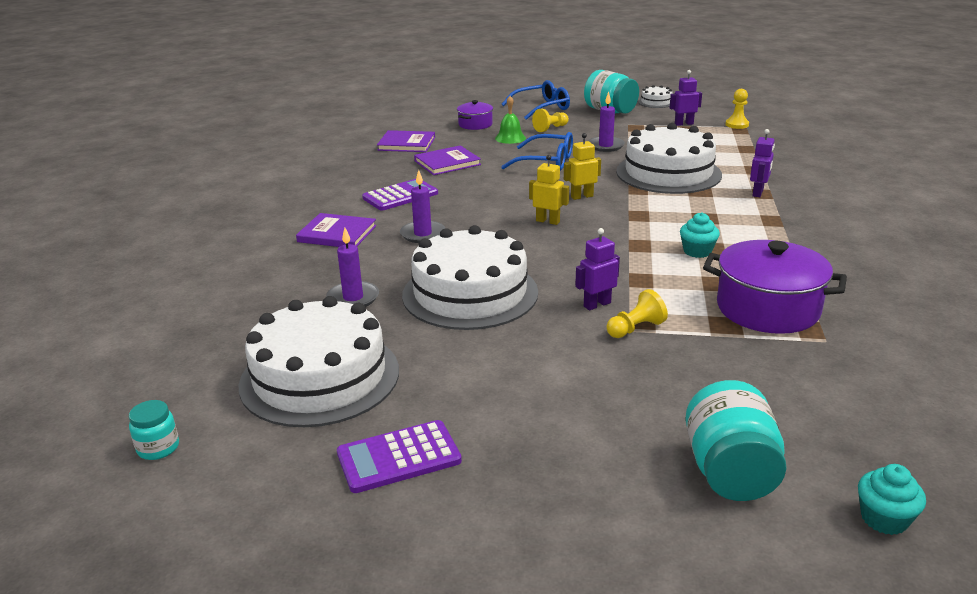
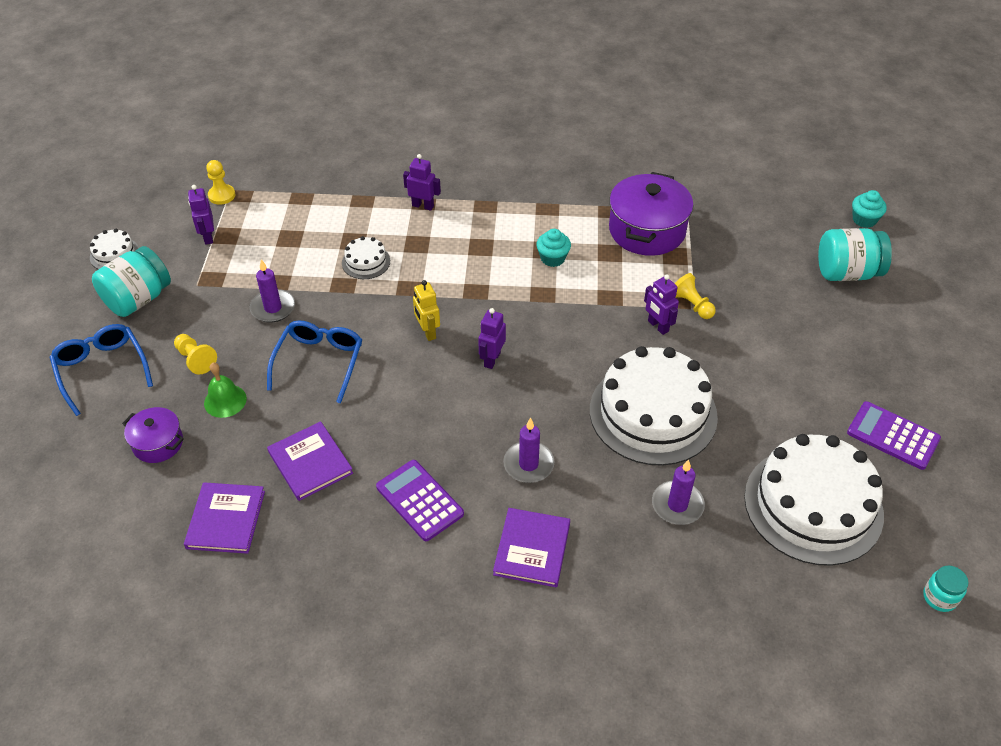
camera: 95 degrees left, 20 degrees up
(399, 457) = (893, 436): purple calculator -> purple calculator turned 150 degrees clockwise
(548, 221) = (492, 359): yellow robot -> purple robot
(668, 173) = (366, 262): white cake -> white cake, size x0.43

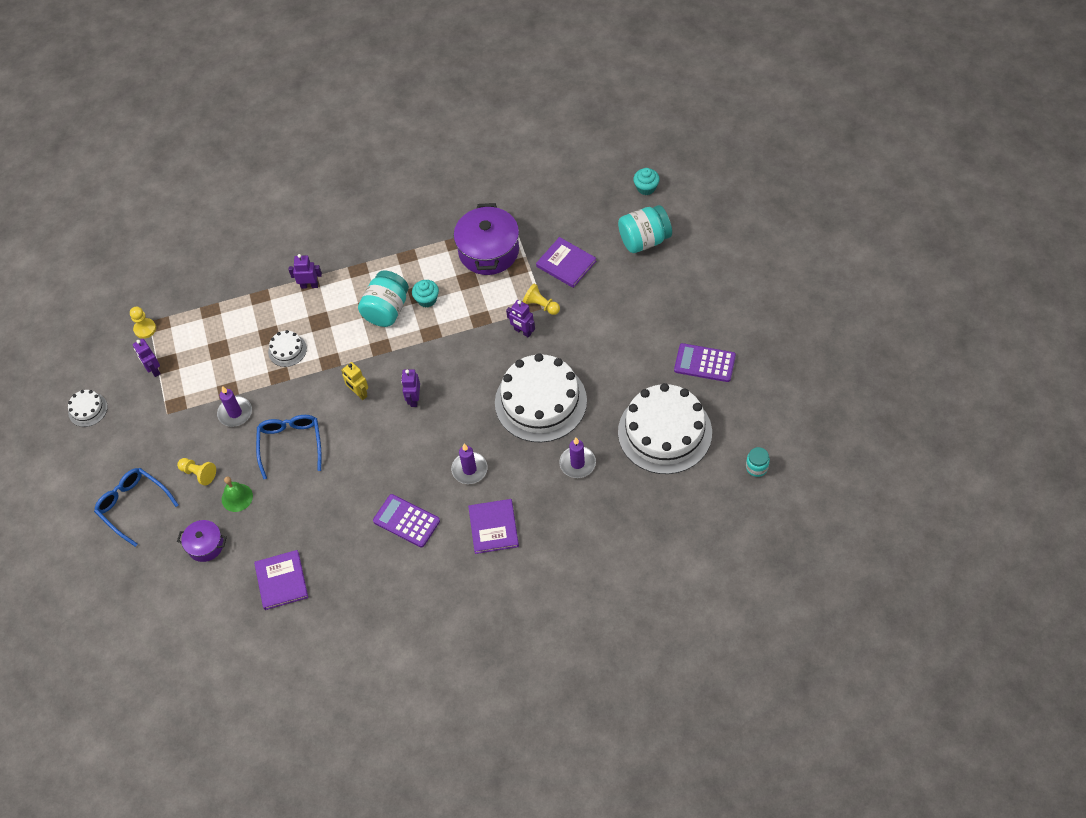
camera: 15 degrees left, 10 degrees up
(138, 299) = (128, 441): turquoise jar -> turquoise jar (386, 310)
(310, 462) = (320, 521): purple book -> purple book (566, 264)

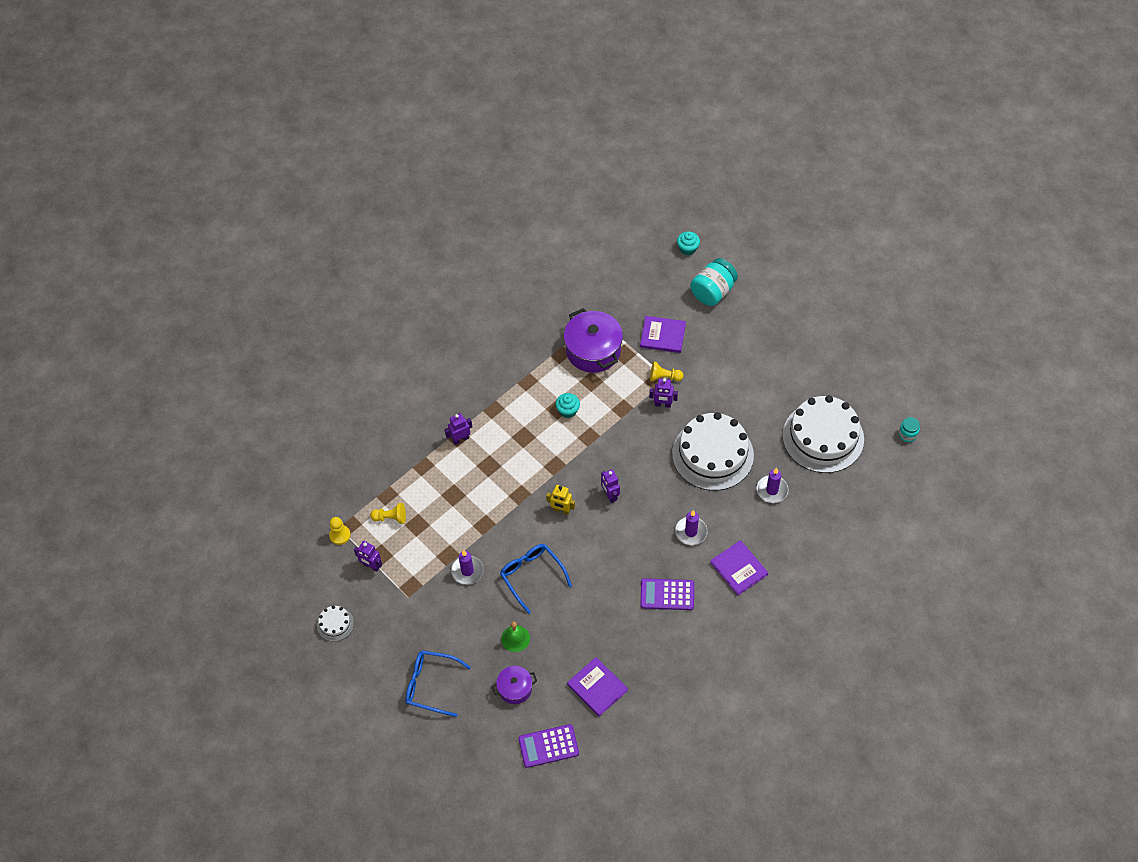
camera: 30 degrees left, 0 degrees up
(199, 473) = (470, 634): yellow pawn -> yellow pawn (390, 518)
(287, 350) = (477, 501): white cake -> none
(386, 310) = (539, 433): turquoise jar -> none
(704, 363) = (820, 371): purple calculator -> purple calculator (548, 746)

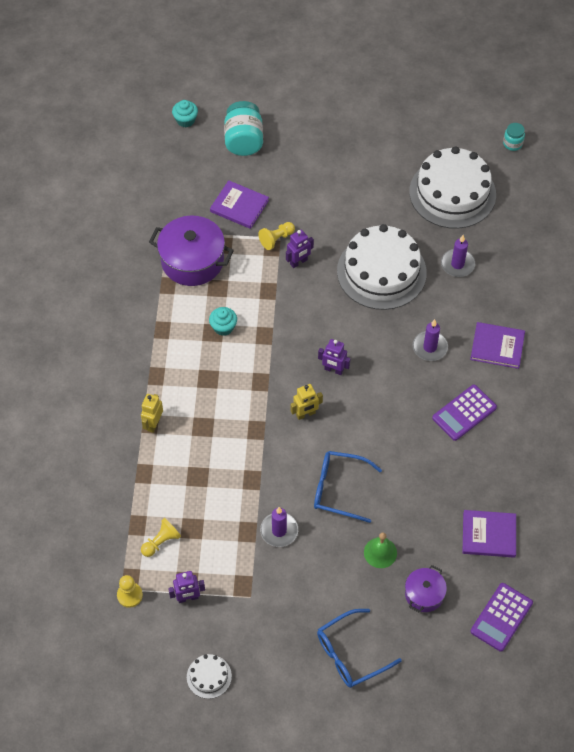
camera: 45 degrees left, 0 degrees up
(460, 439) = (153, 424): purple robot -> yellow robot
(662, 335) = (239, 206): purple book -> purple book turned 60 degrees clockwise

